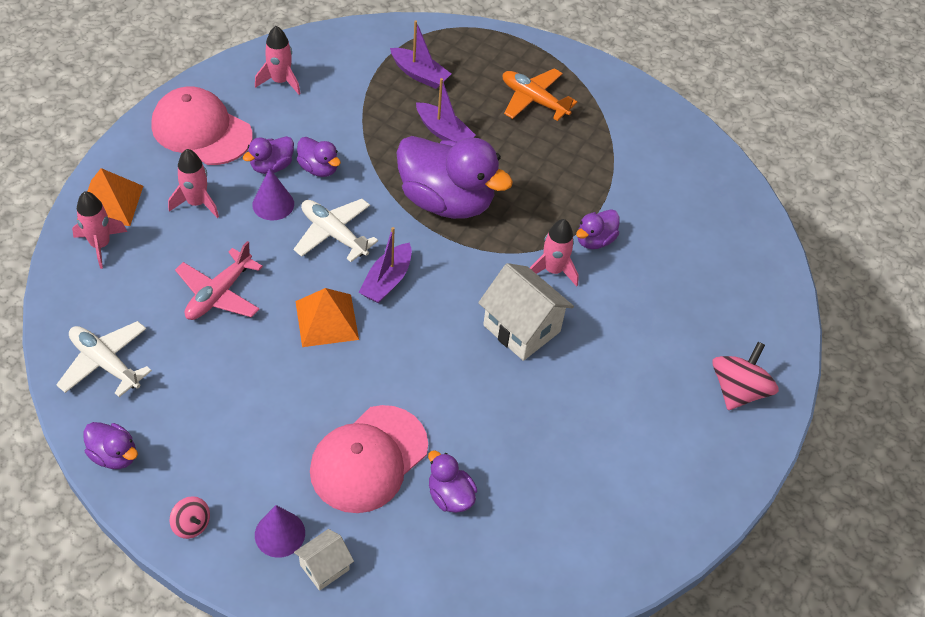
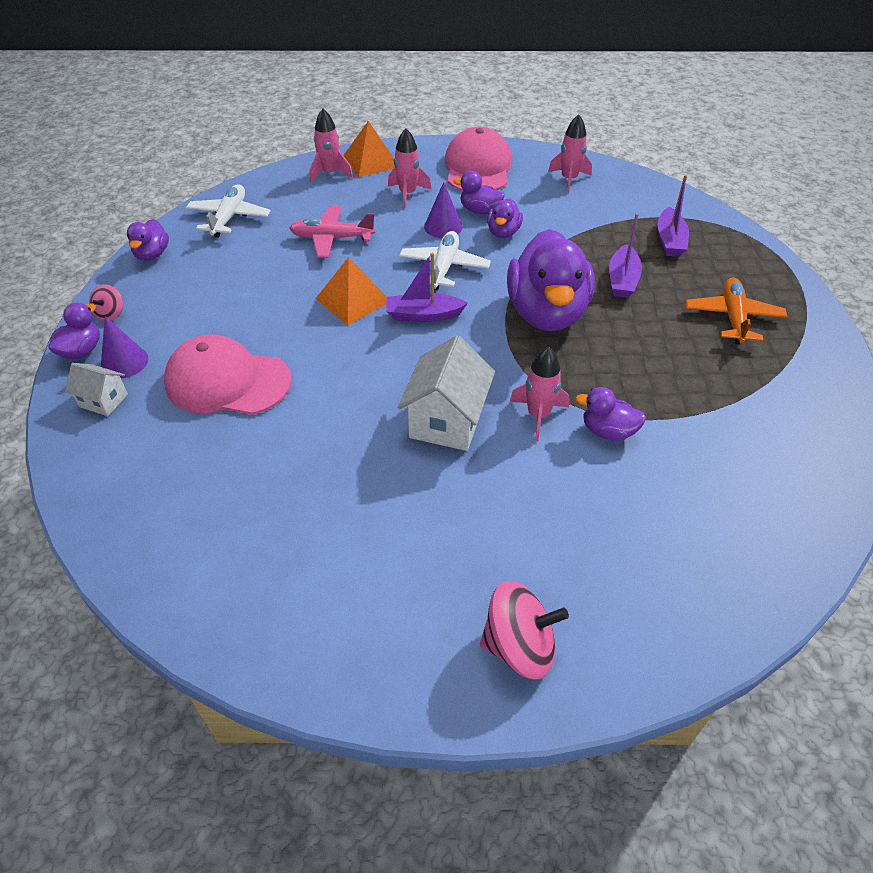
camera: 65 degrees right, 5 degrees down
(450, 496) = (219, 449): purple duck -> purple duck (82, 350)

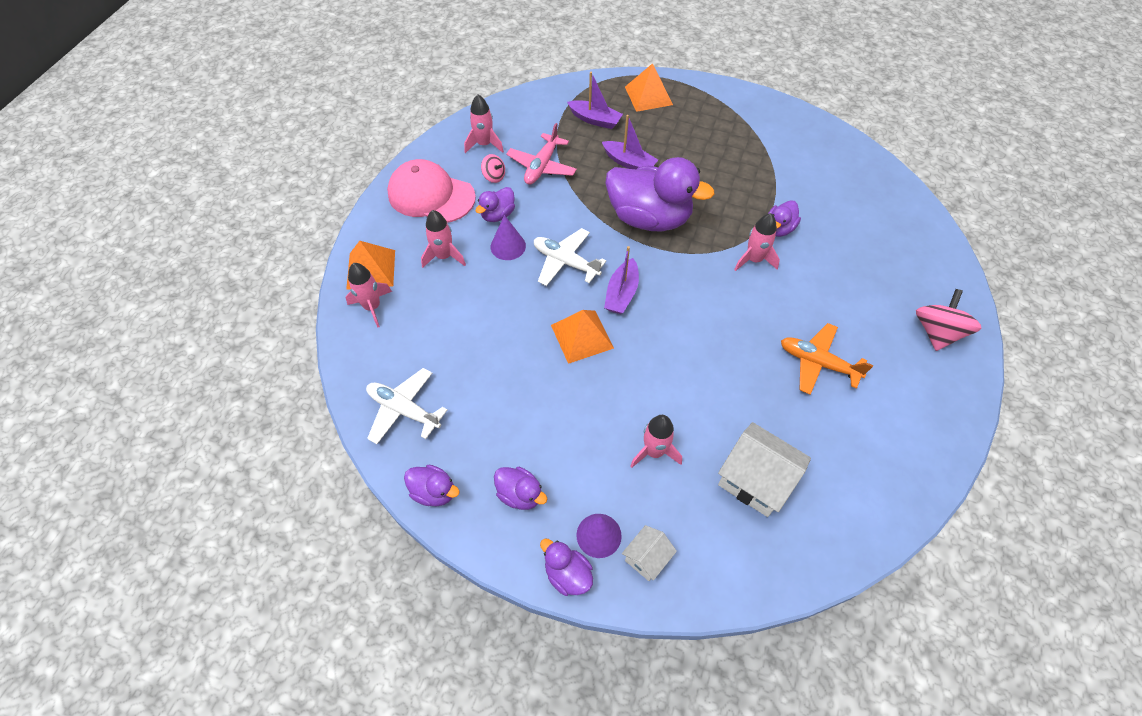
camera: 70 degrees left, 10 degrees up
(110, 314) = (519, 542): pink spinning top -> pink spinning top (494, 176)
(227, 381) = (654, 452): pink cap -> pink rocket
(332, 238) = (484, 331): pink plane -> pink plane (542, 166)
(446, 421) = (744, 313): white house -> white house (755, 480)
(503, 232) = (537, 210): purple duck -> purple duck (520, 494)
(733, 318) = (692, 125): orange plane -> orange plane (818, 363)
(750, 271) = (648, 95): none -> orange pyramid

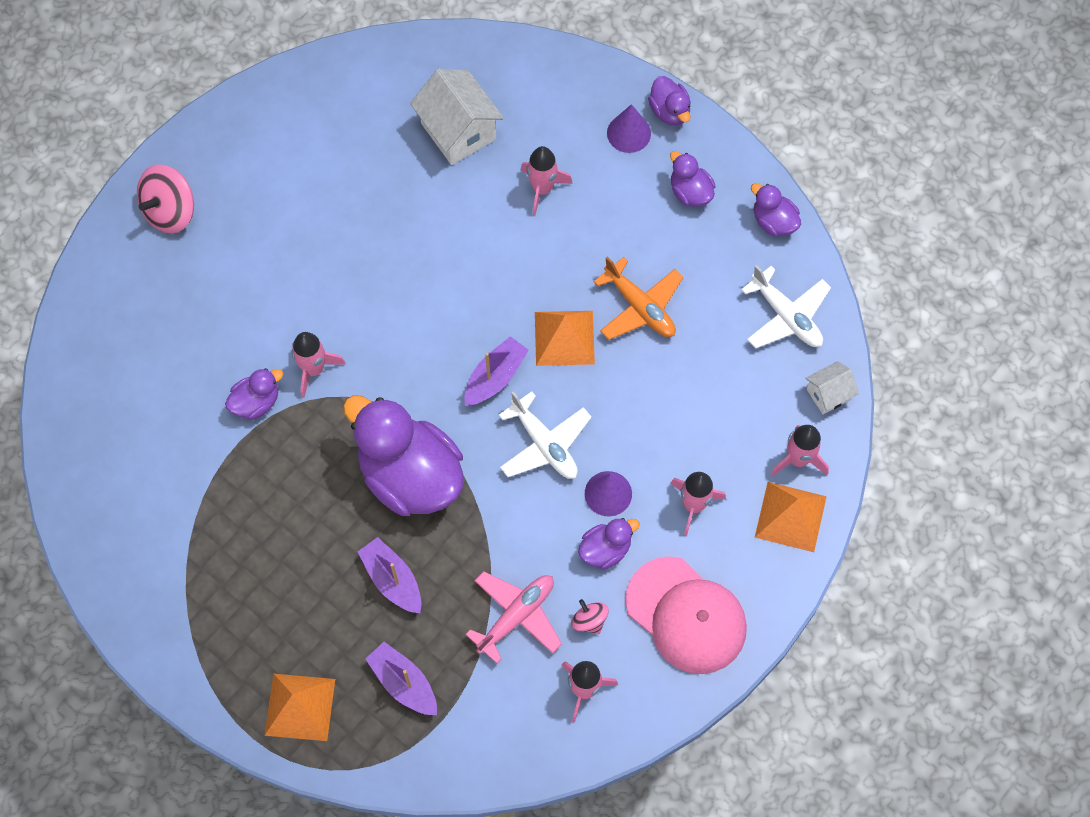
camera: 160 degrees left, 10 degrees up
(647, 558) = (593, 101): white house -> white house (828, 394)
(818, 363) = (322, 221): orange plane -> orange plane (640, 307)

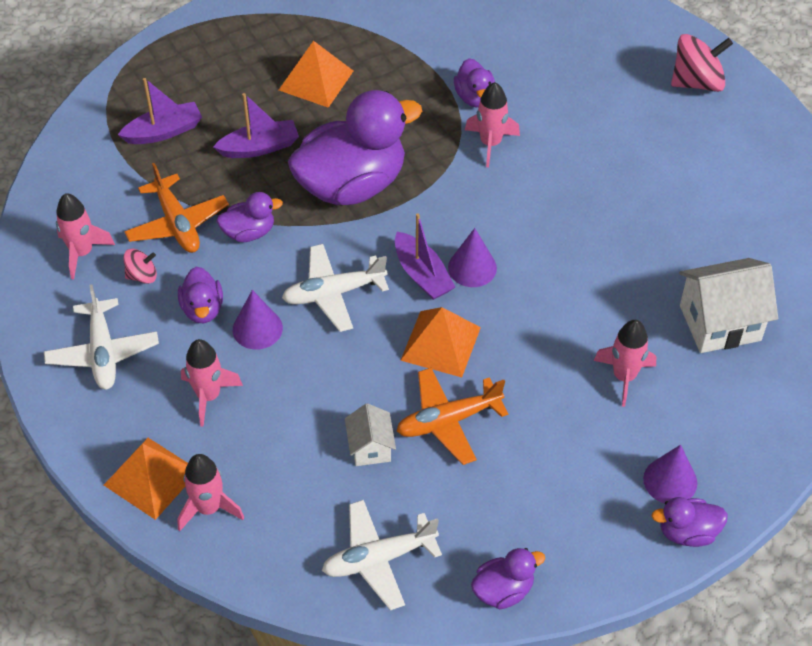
camera: 110 degrees right, 15 degrees down
(170, 211) = (697, 82): pink spinning top -> pink spinning top turned 105 degrees clockwise
(300, 707) = (183, 63): orange pyramid -> orange pyramid (316, 80)
(471, 338) = (472, 267): none -> purple cone
(516, 616) = (177, 223): pink plane -> orange plane
(686, 615) = (103, 352): pink cap -> white plane
(690, 192) = (572, 517): purple duck -> purple duck (249, 232)
(828, 394) = (267, 566): white house -> white house (370, 447)

